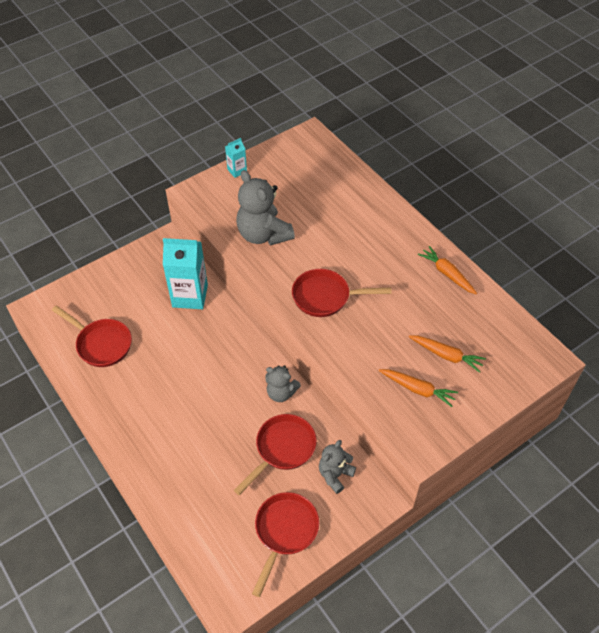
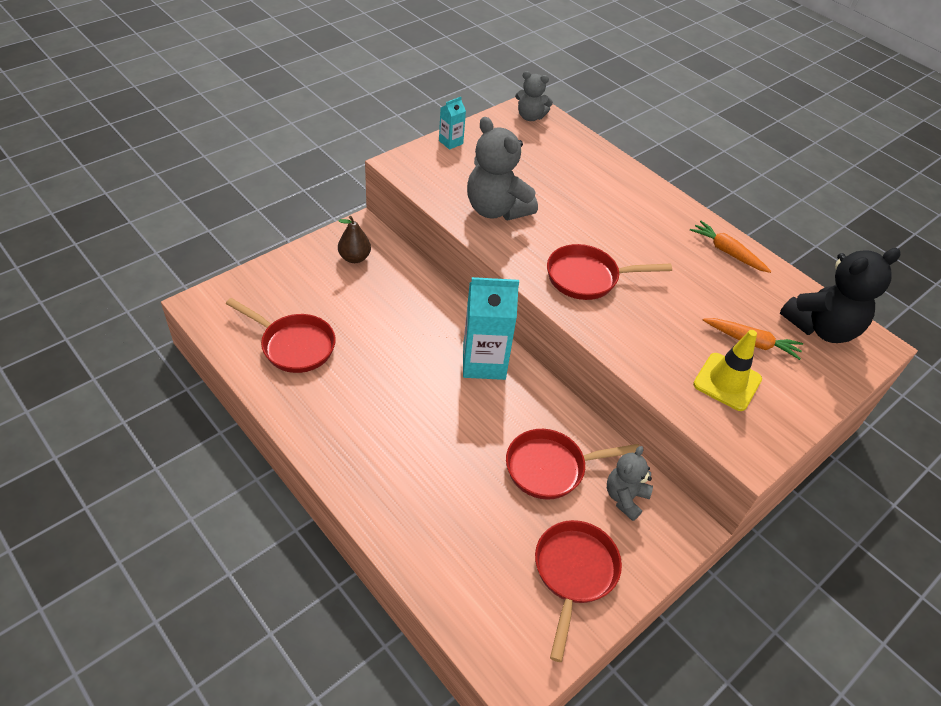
camera: 10 degrees left, 5 degrees down
(156, 268) = (354, 258): none -> brown pear
(190, 296) = (402, 289): turquoise carton -> turquoise carton (484, 362)
(281, 393) = (536, 399): grey teddy bear -> grey teddy bear (530, 117)
(282, 449) = (551, 468): red pan -> red pan turned 135 degrees counterclockwise
(418, 389) = (727, 382): orange carrot -> yellow traffic cone
(508, 343) = (821, 328): none -> black teddy bear

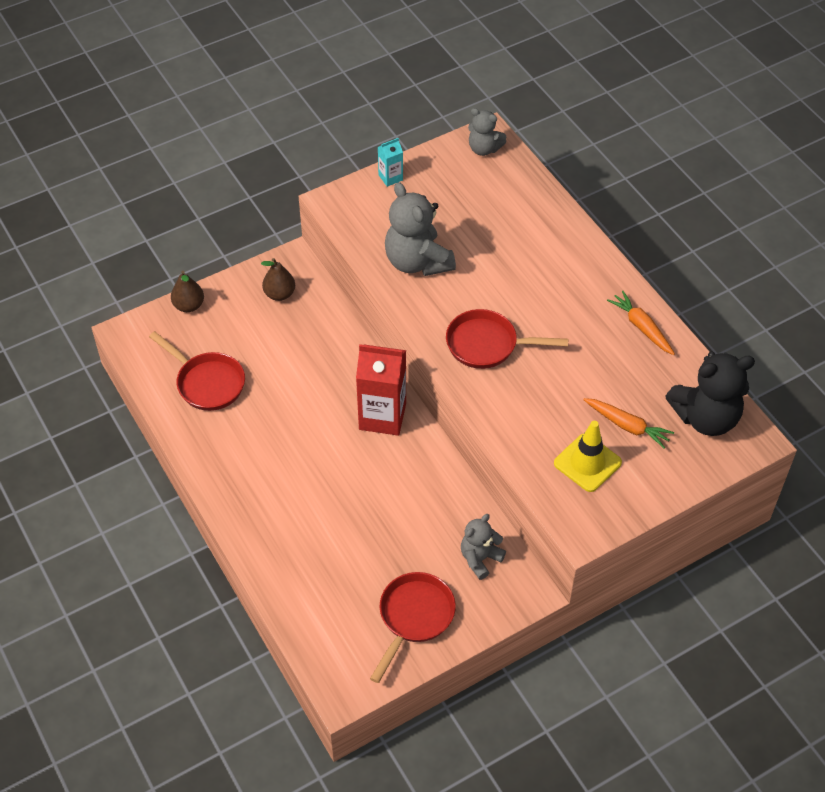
camera: 15 degrees right, 5 degrees up
(263, 274) = (189, 305): none -> brown pear
(484, 362) = (382, 416): turquoise carton -> red carton
(551, 468) = (419, 524): red pan -> none

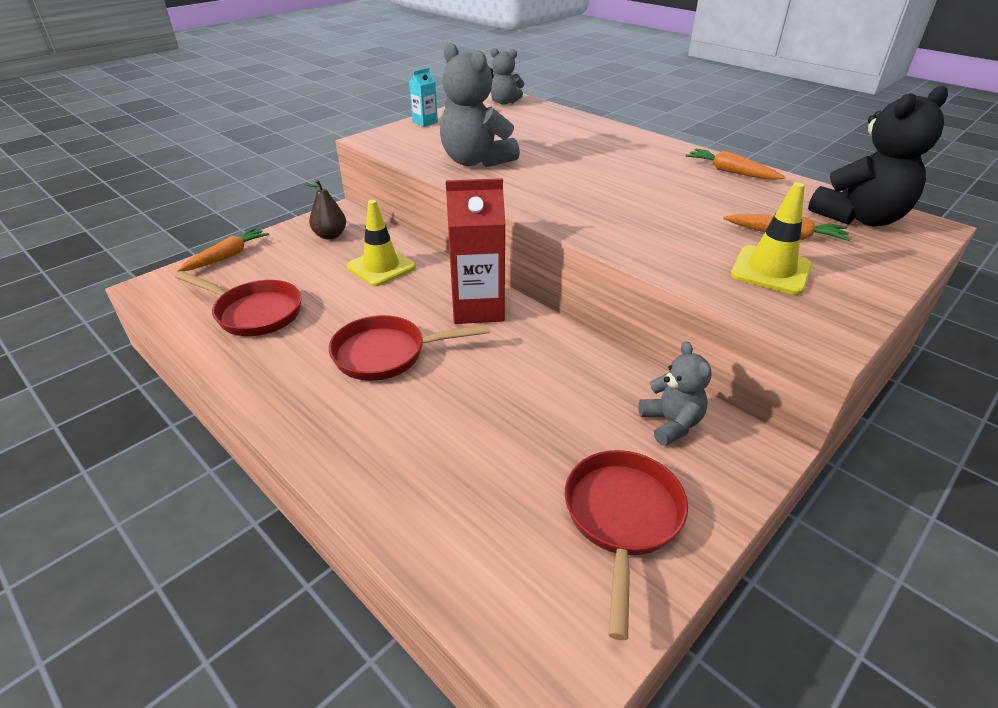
camera: 15 degrees left, 15 degrees down
(189, 305) = (227, 256): brown pear -> orange carrot
(316, 348) = (381, 267): none -> yellow traffic cone
(480, 558) = (671, 424): grey teddy bear -> grey teddy bear turned 135 degrees clockwise
(487, 345) = (583, 201): red pan -> red pan (387, 354)

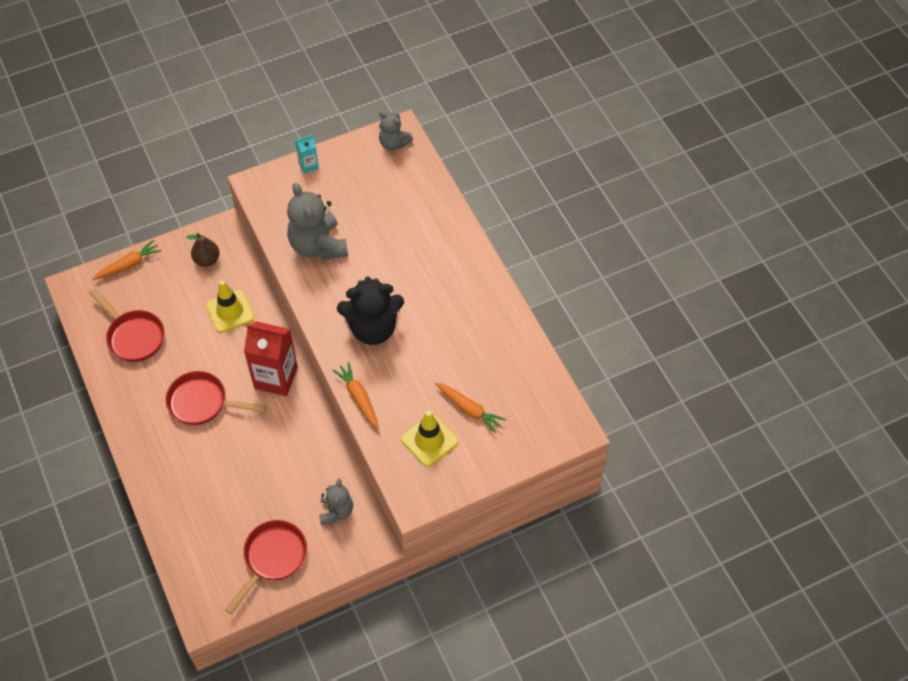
camera: 20 degrees right, 20 degrees up
(730, 172) = (498, 320): orange carrot -> orange carrot (358, 397)
(859, 218) = (537, 407): black teddy bear -> black teddy bear (373, 328)

